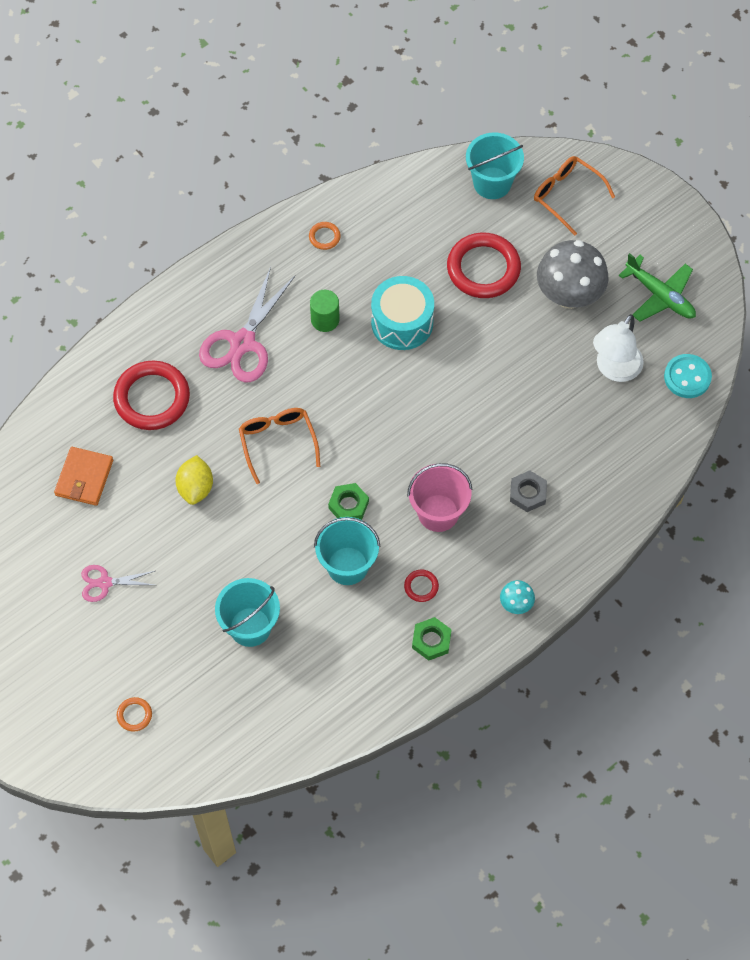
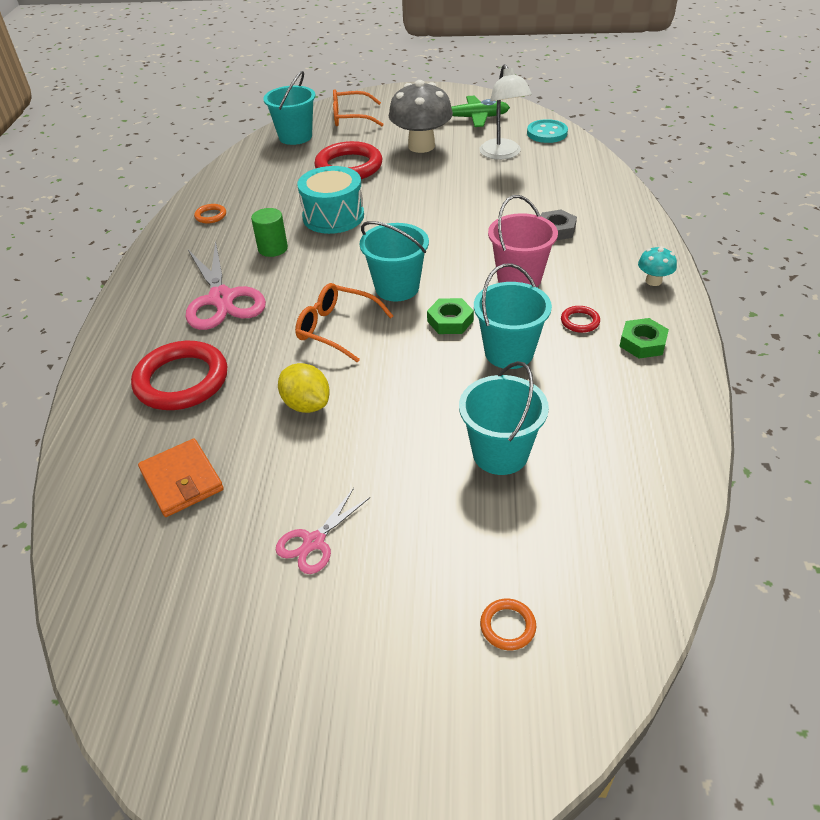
camera: 45 degrees left, 20 degrees down
(354, 442) = (397, 288): none -> turquoise bucket

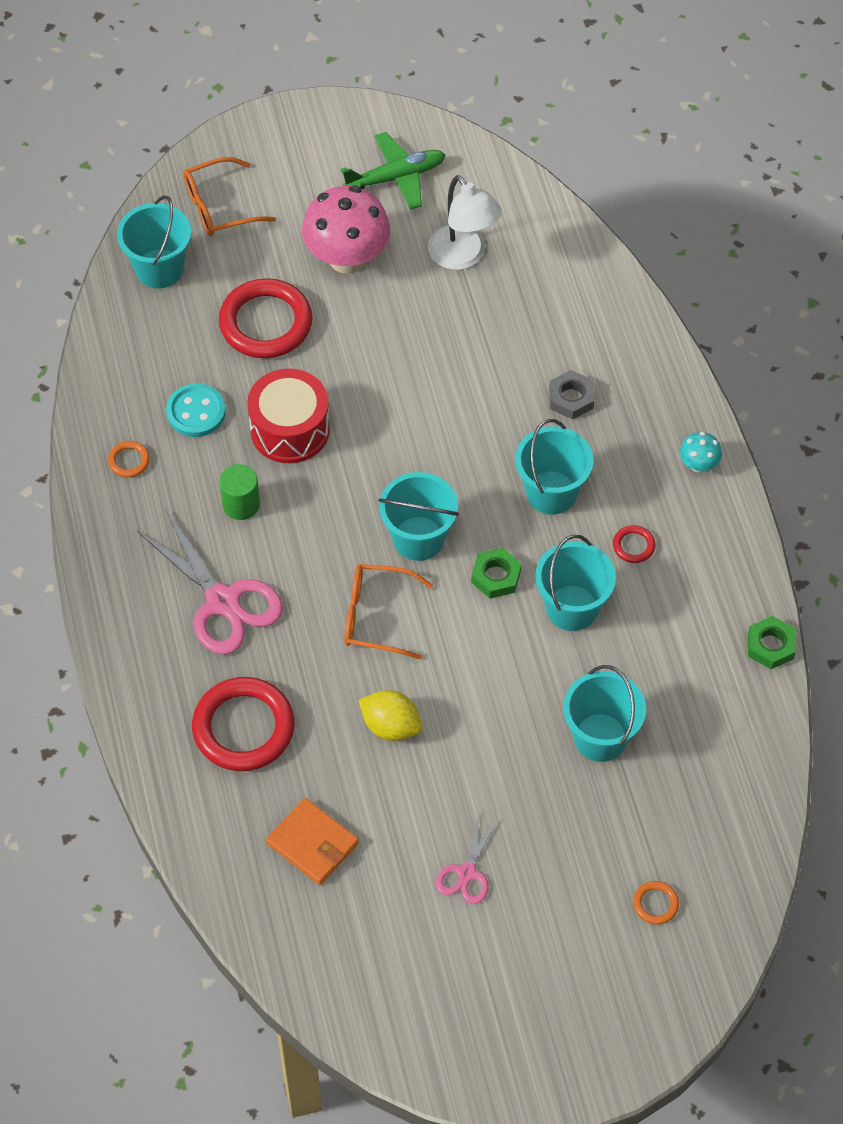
camera: 20 degrees left, 15 degrees up
(333, 216) = (290, 429): turquoise drum -> red drum
(421, 146) = (347, 258): grey mushroom -> pink mushroom
(519, 278) = (551, 492): pink bucket -> turquoise bucket
(547, 133) = (508, 197): turquoise button -> turquoise button (196, 412)
(642, 343) = (704, 562): green nut -> green nut (770, 646)

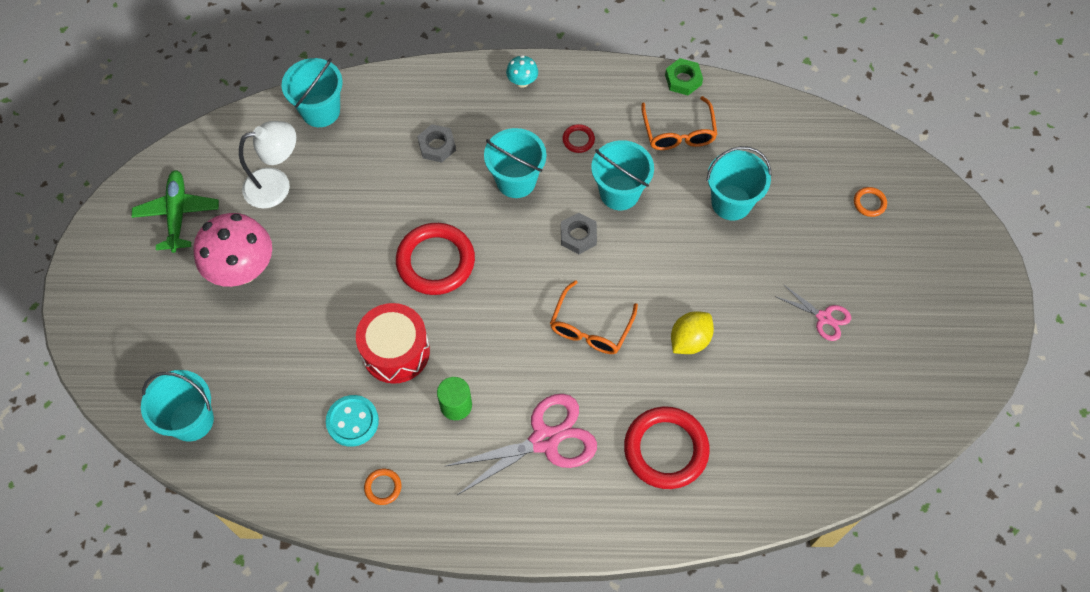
camera: 75 degrees left, 5 degrees up
(219, 207) = (146, 357): orange glasses -> orange glasses (678, 133)
(266, 323) = (283, 346): red ring -> red ring (435, 261)
(312, 843) = (779, 420): orange wallet -> none
(418, 538) = (529, 281): turquoise bucket -> turquoise bucket (320, 111)
(496, 576) = (578, 236): green nut -> grey nut

